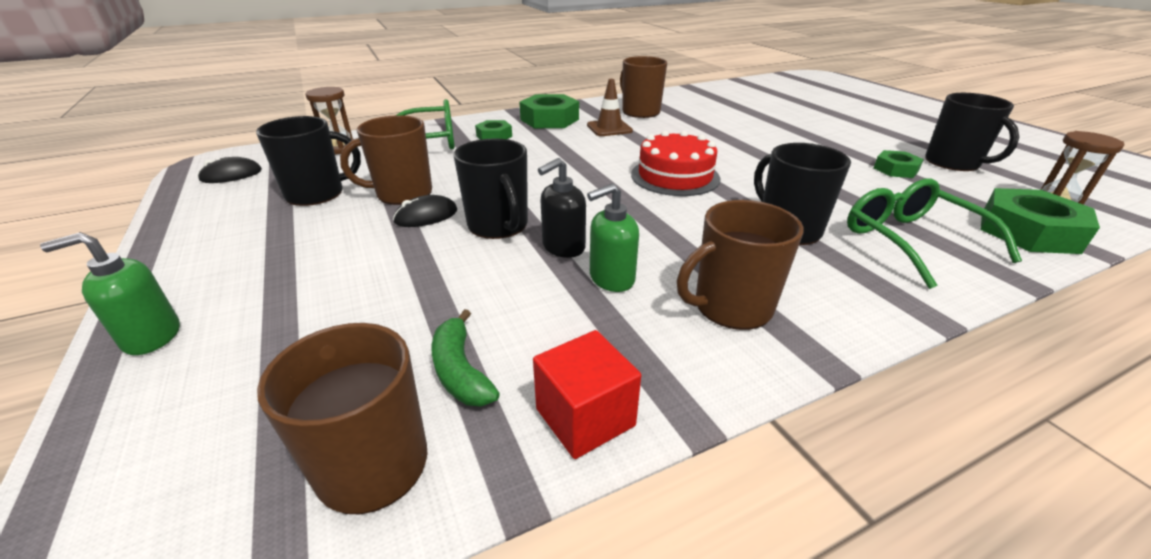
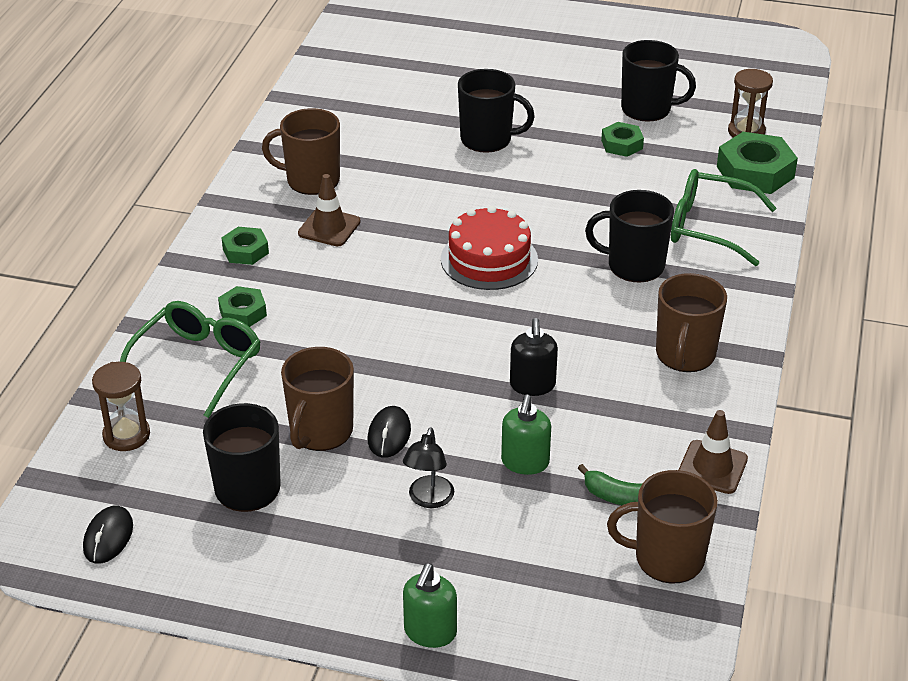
camera: 50 degrees left, 5 degrees up
(358, 261) = (429, 499): none -> black lamp
(498, 225) = (457, 401): black mug -> black mug (487, 139)
(549, 119) = (245, 251): green nut -> green nut, size x0.57
(585, 417) = (712, 467): red cube -> brown traffic cone
(611, 279) = (599, 386): green soap dispenser -> green soap dispenser (525, 462)

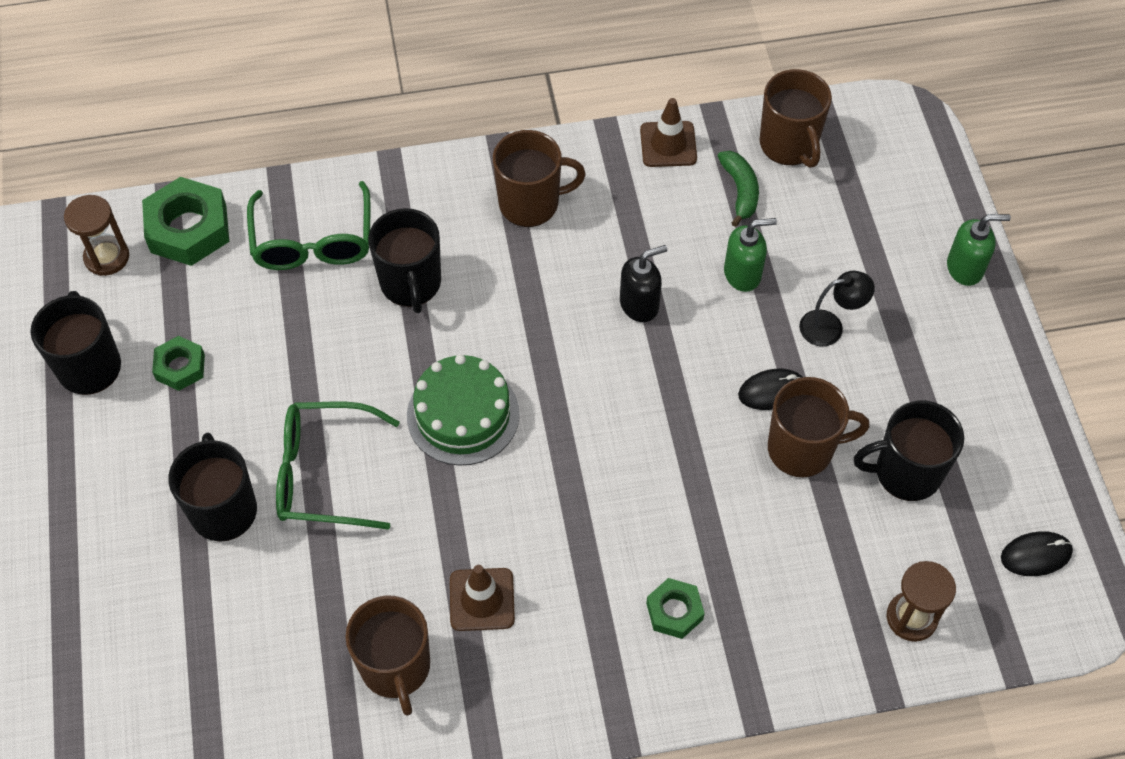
camera: 115 degrees left, 20 degrees up
(198, 364) = (776, 610): green glasses -> green glasses (323, 474)
(245, 251) = (569, 668): green nut -> none
(489, 259) = (463, 415): red cake -> green cake

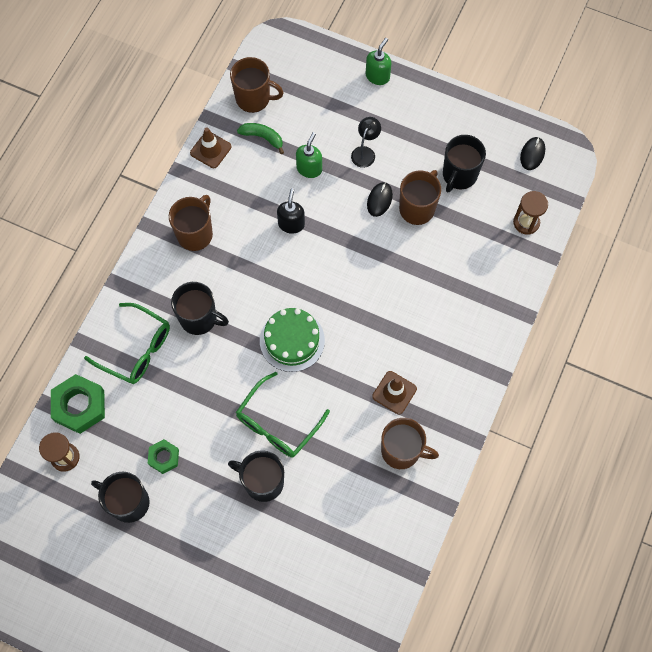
camera: 55 degrees left, 10 degrees up
(674, 611) = (457, 315): green nut -> none

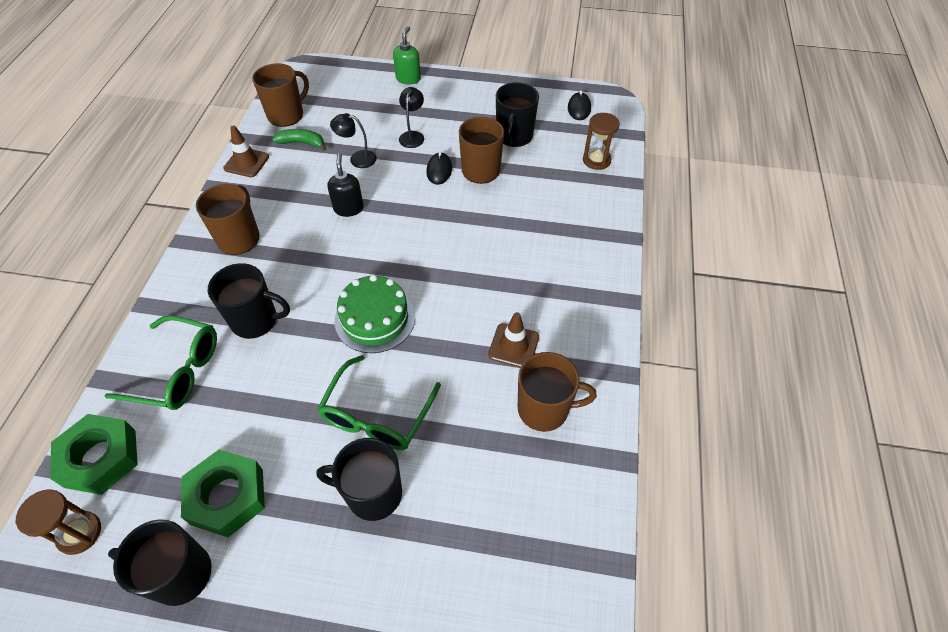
camera: 15 degrees left, 15 degrees down
(164, 457) = (227, 496): green nut -> green nut, size x1.75
(254, 98) = (286, 115): brown mug -> brown mug turned 45 degrees counterclockwise
(309, 168) = (357, 159): green soap dispenser -> black lamp

